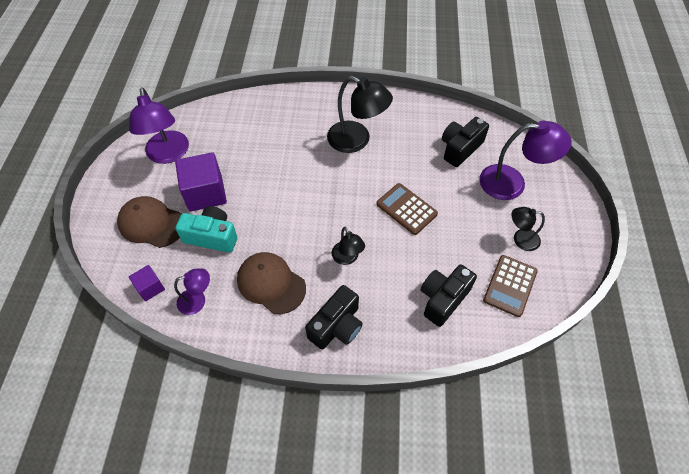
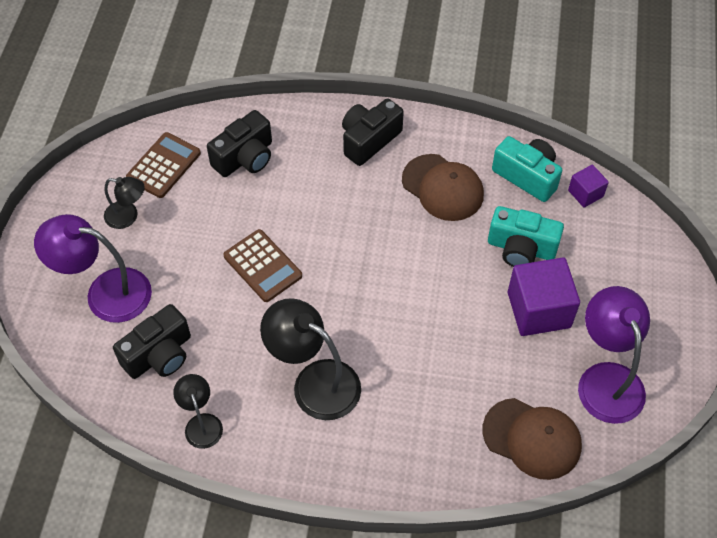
camera: 175 degrees left, 0 degrees up
(151, 223) = (604, 272): brown cap -> brown cap (532, 438)
(197, 300) = (527, 176): purple lamp -> turquoise camera
(347, 258) = (349, 209): black lamp -> black lamp (201, 423)

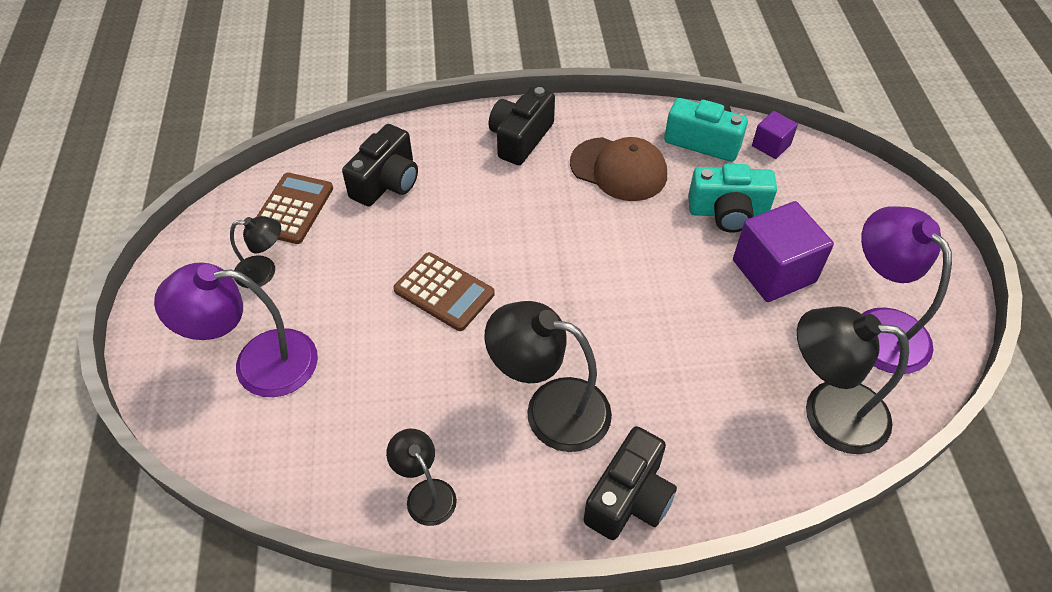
camera: 15 degrees left, 5 degrees down
(159, 354) = (347, 422): black camera -> black camera (629, 498)
(532, 438) = (828, 412): brown cap -> black lamp

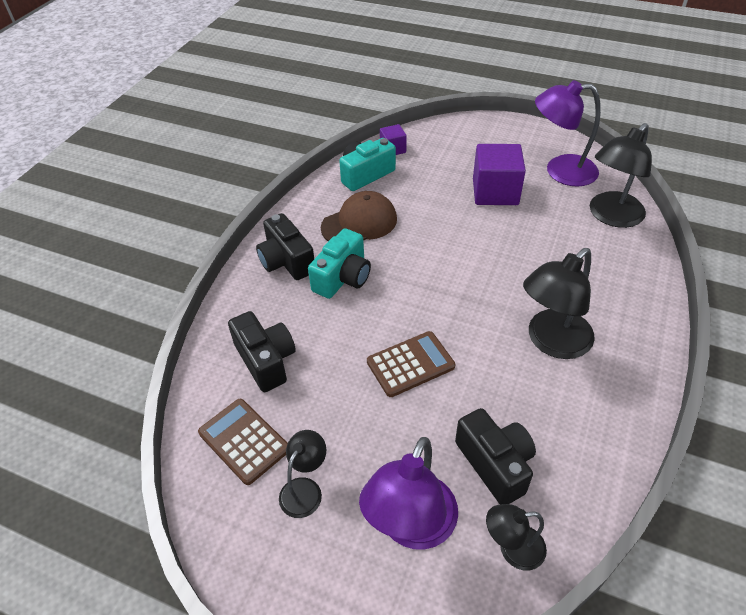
camera: 60 degrees left, 5 degrees down
(426, 493) = (595, 444): black lamp -> black lamp (512, 549)
(629, 498) = (639, 329): black camera -> black camera (495, 464)
(727, 212) = (435, 190): turquoise camera -> turquoise camera (343, 278)

